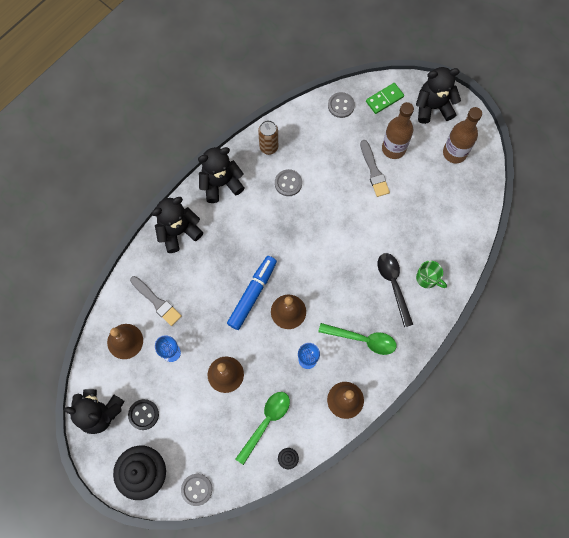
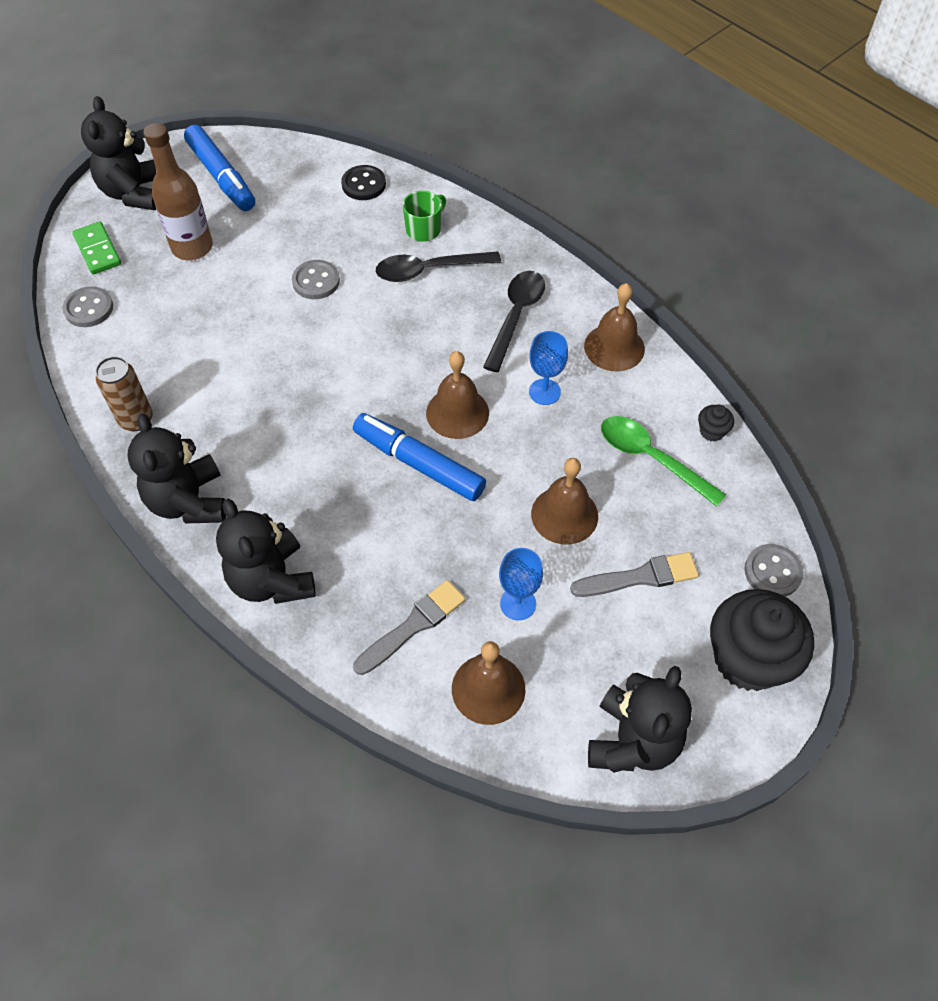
camera: 85 degrees left, 15 degrees down
(143, 414) = (637, 658): black button -> black button (364, 184)
(288, 183) = (216, 395): grey button -> grey button (316, 281)
(362, 339) = (515, 317): green spoon -> black spoon
(374, 171) = (226, 276): grey brush -> grey brush (640, 577)
(454, 153) = (222, 177): brown bottle -> blue marker

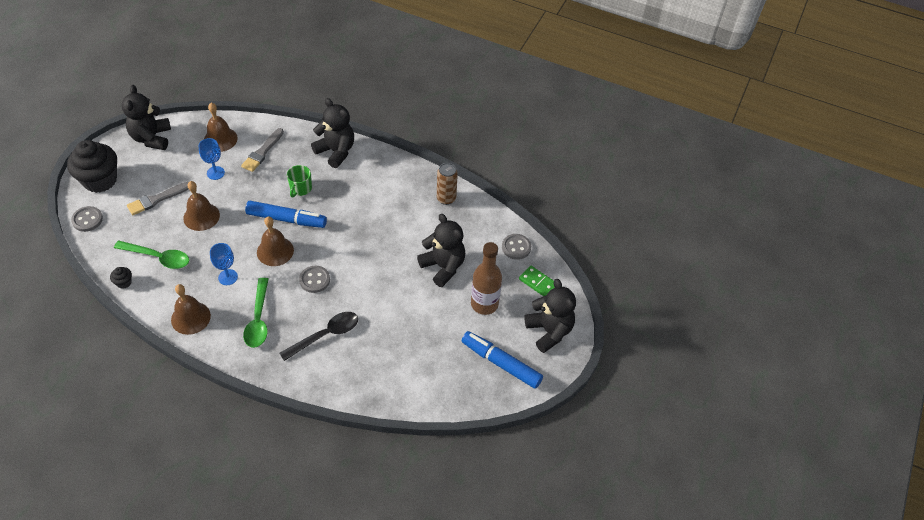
camera: 155 degrees right, 5 degrees down
(188, 501) = (394, 171): black teddy bear -> black teddy bear (443, 267)
(316, 281) = (394, 305): grey button -> grey button (314, 280)
(364, 184) = (399, 389): black button -> none
(424, 229) = (341, 365): green mug -> green mug (300, 188)
(515, 317) = (258, 319): black spoon -> green spoon

